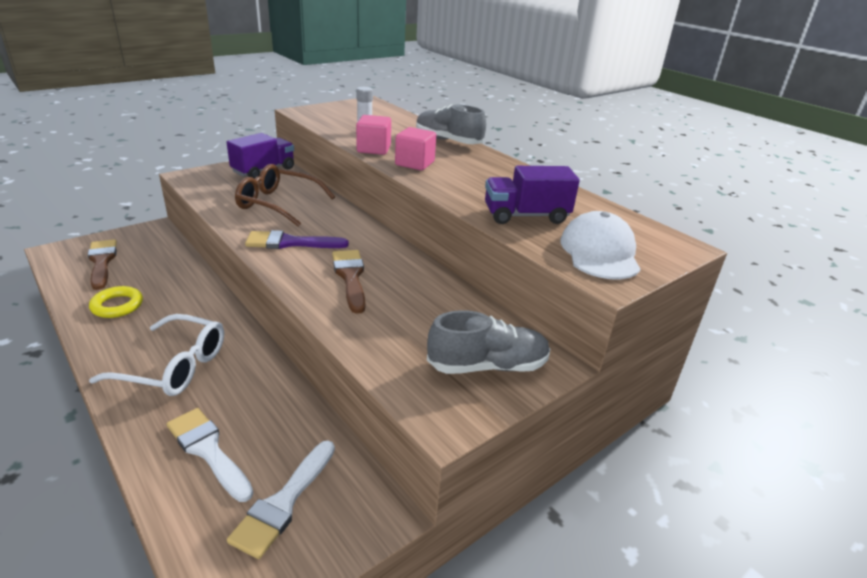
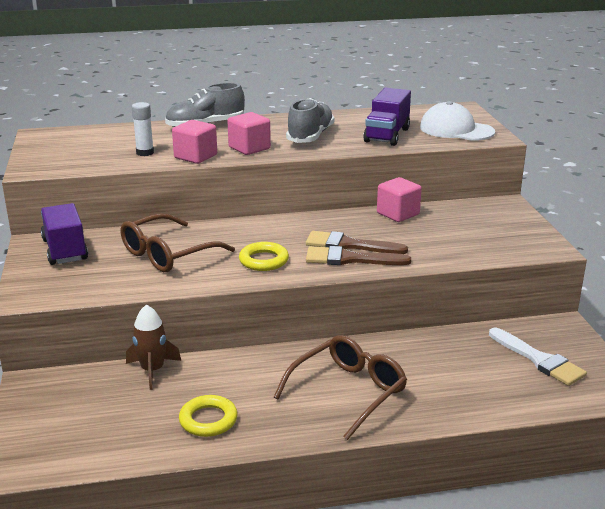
camera: 60 degrees left, 5 degrees down
(102, 262) = (88, 427): brown brush -> brown brush (350, 259)
(174, 366) = (348, 392): white glasses -> brown glasses
(183, 265) = (153, 370): none -> brown rocket
(208, 450) = (472, 385): white brush -> none
(290, 243) = (263, 260): purple brush -> yellow ring
(447, 291) = (398, 214): none -> pink cube
(487, 366) = (499, 223): grey shoe -> grey shoe (310, 136)

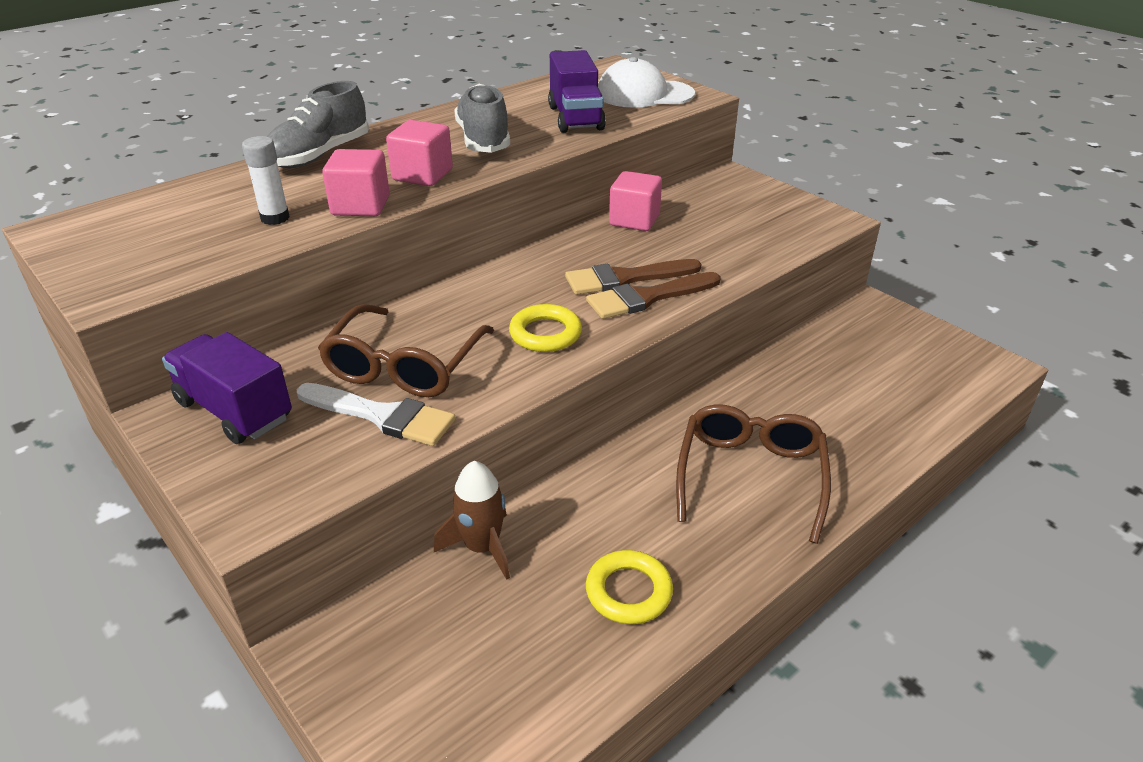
camera: 30 degrees left, 10 degrees up
(539, 360) = (892, 355): white brush -> white brush (382, 416)

